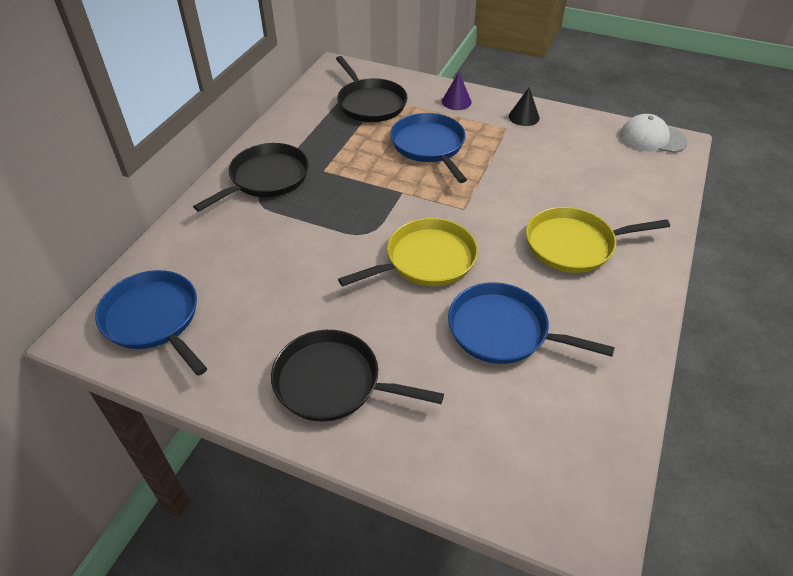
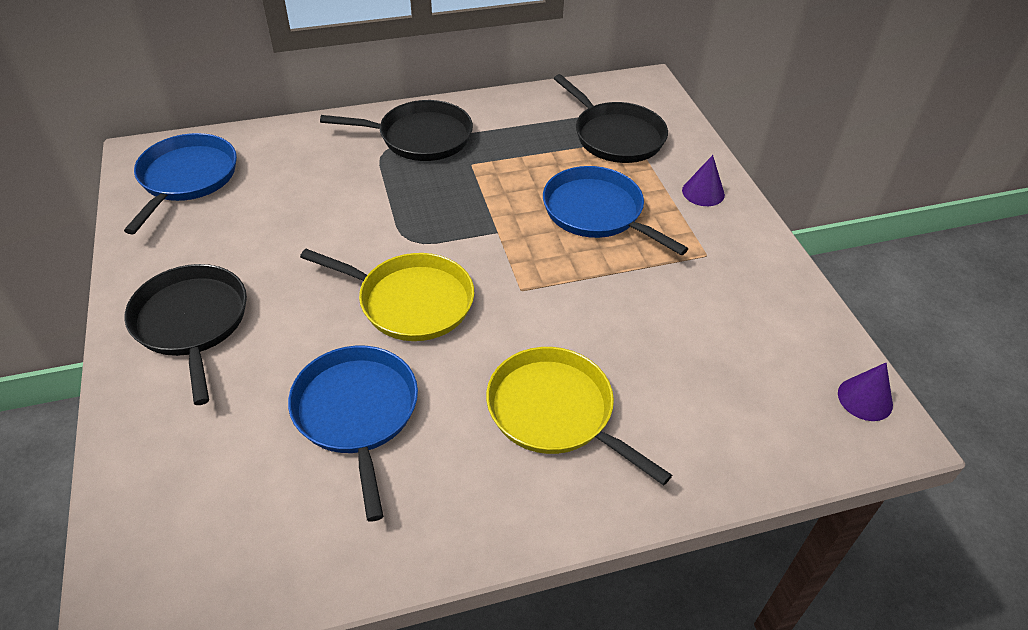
camera: 50 degrees right, 0 degrees up
(370, 103) = (616, 136): black pan -> black pan turned 60 degrees counterclockwise
(429, 146) = (596, 212): blue pan -> blue pan turned 75 degrees counterclockwise
(524, 117) = (747, 258): black cone -> none
(652, 138) = (865, 399): white cap -> purple cone

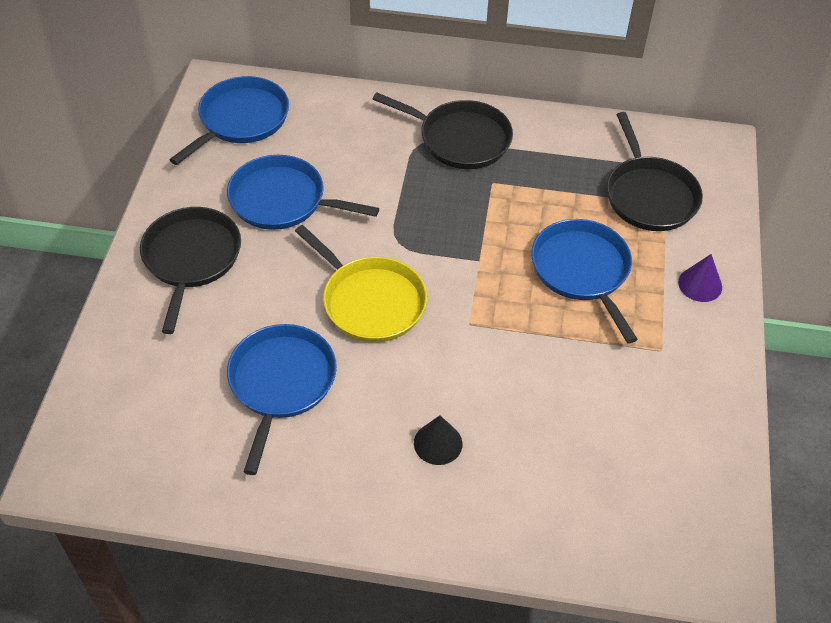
camera: 25 degrees right, 5 degrees up
(268, 237) = (282, 200): none -> blue pan
(555, 411) = (438, 443): yellow pan -> black cone
(865, 399) = (720, 539): purple cone -> none

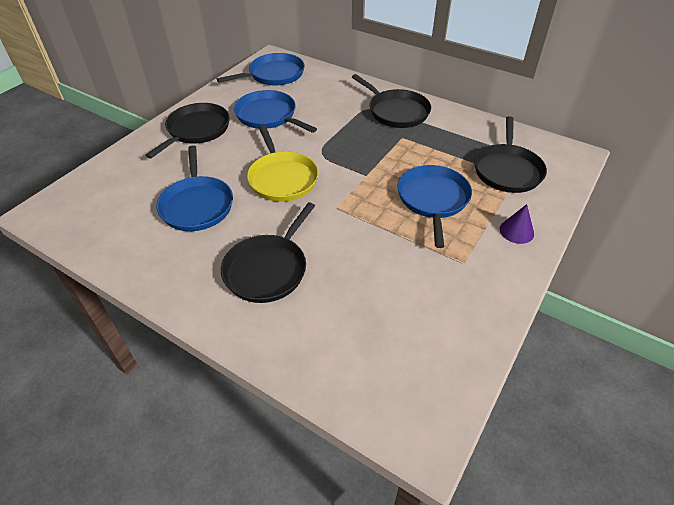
camera: 25 degrees right, 5 degrees down
(281, 383) = (197, 205): blue pan -> blue pan turned 135 degrees clockwise
(438, 443) = (268, 269): black cone -> black pan

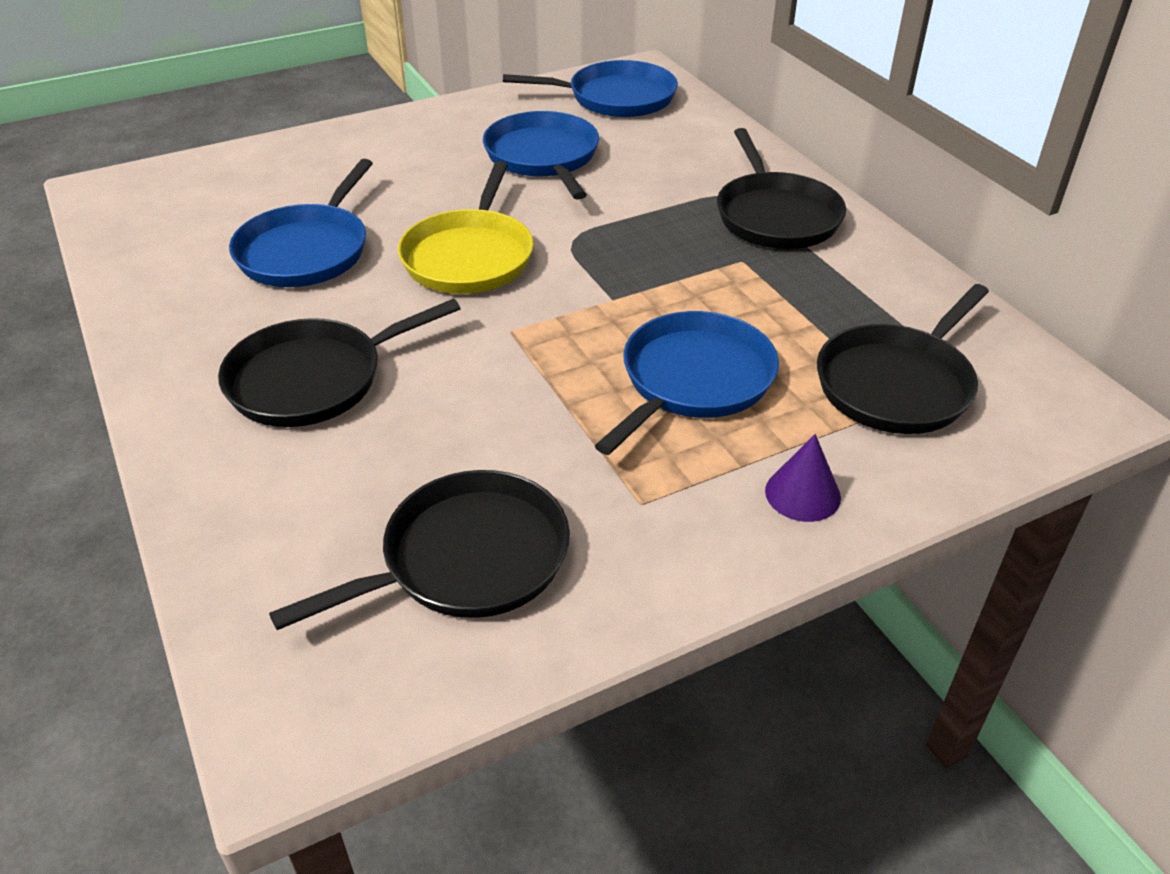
camera: 30 degrees right, 5 degrees down
(196, 130) = (412, 145): black pan -> black pan (467, 559)

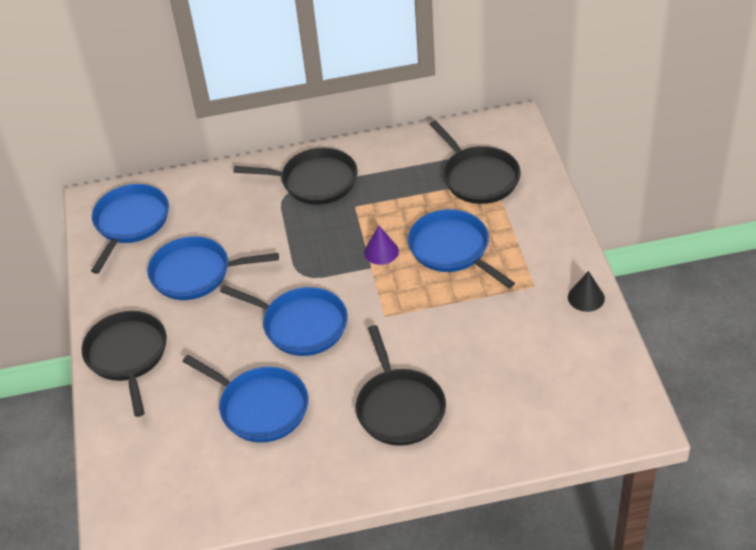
camera: 70 degrees left, 5 degrees up
(467, 559) = (554, 353): black pan -> black pan (127, 355)
(469, 256) = (301, 325): yellow pan -> blue pan
(637, 590) = (586, 297): none -> black cone
(802, 494) = (542, 230): purple cone -> purple cone (381, 251)

